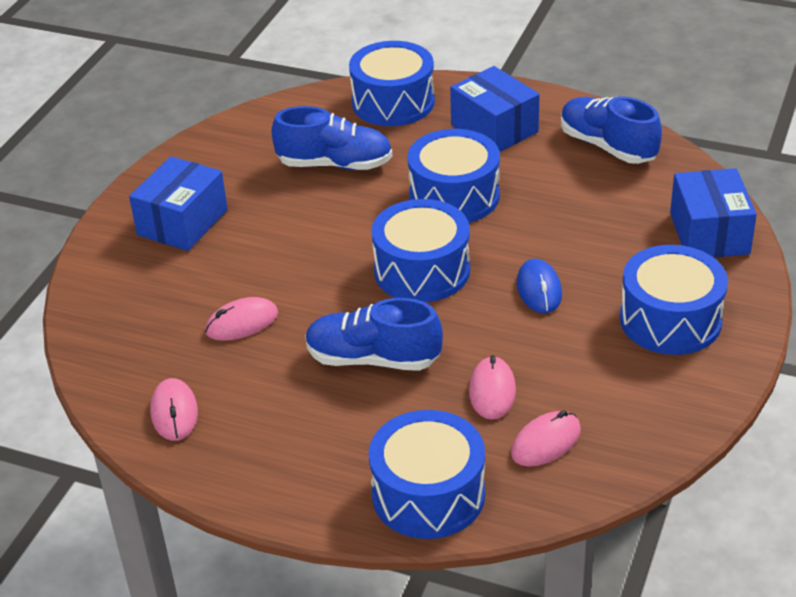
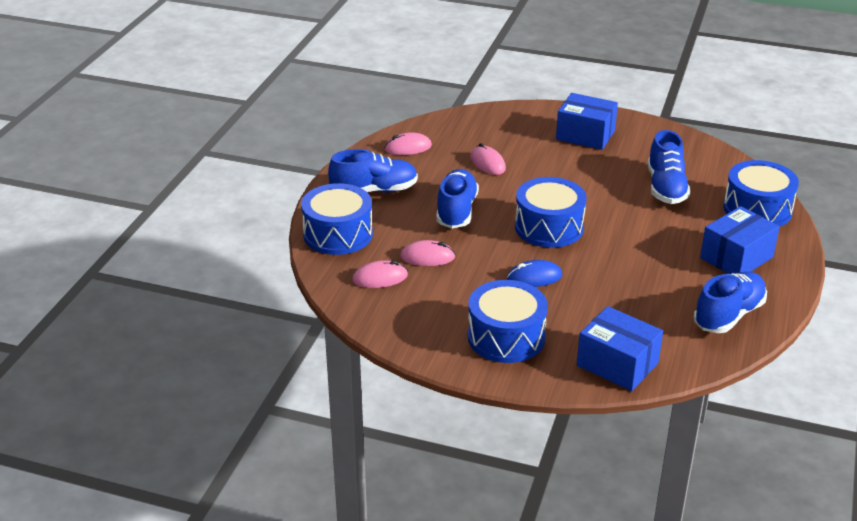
camera: 85 degrees right, 5 degrees down
(303, 452) = (374, 191): none -> blue shoe
(454, 196) = (639, 239): blue drum -> none
(546, 442) = (380, 278): pink mouse -> pink mouse turned 60 degrees counterclockwise
(709, 233) = (617, 364): blue box -> blue box turned 45 degrees clockwise

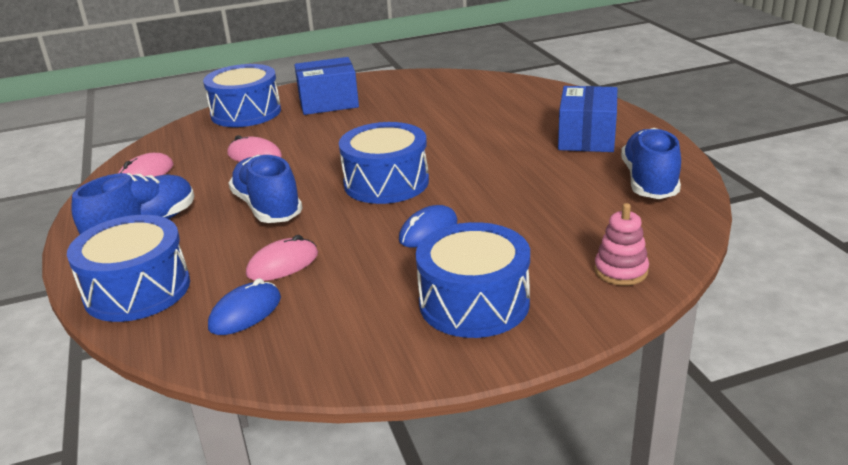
camera: 35 degrees left, 5 degrees down
(380, 278) = (245, 312): pink mouse -> blue mouse
(617, 364) = (621, 271): blue box -> pink stacking toy
(666, 188) = (453, 113): blue shoe -> none
(757, 209) = (550, 100): blue drum -> blue drum (246, 113)

